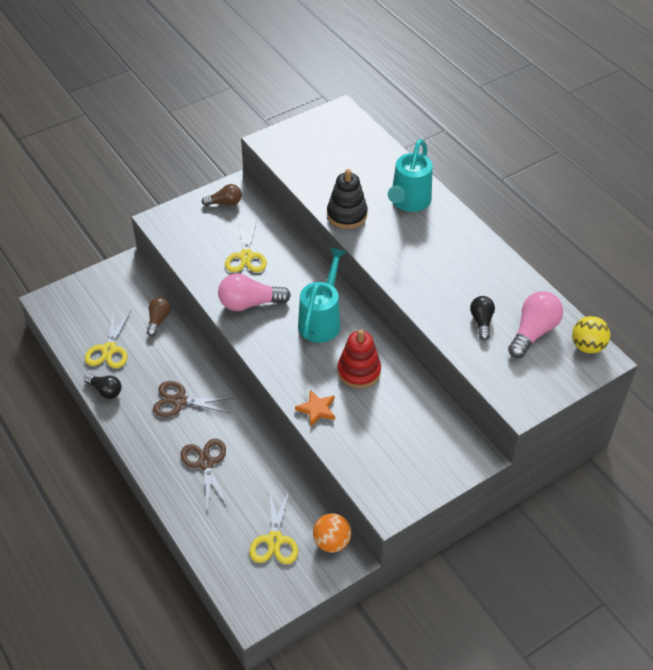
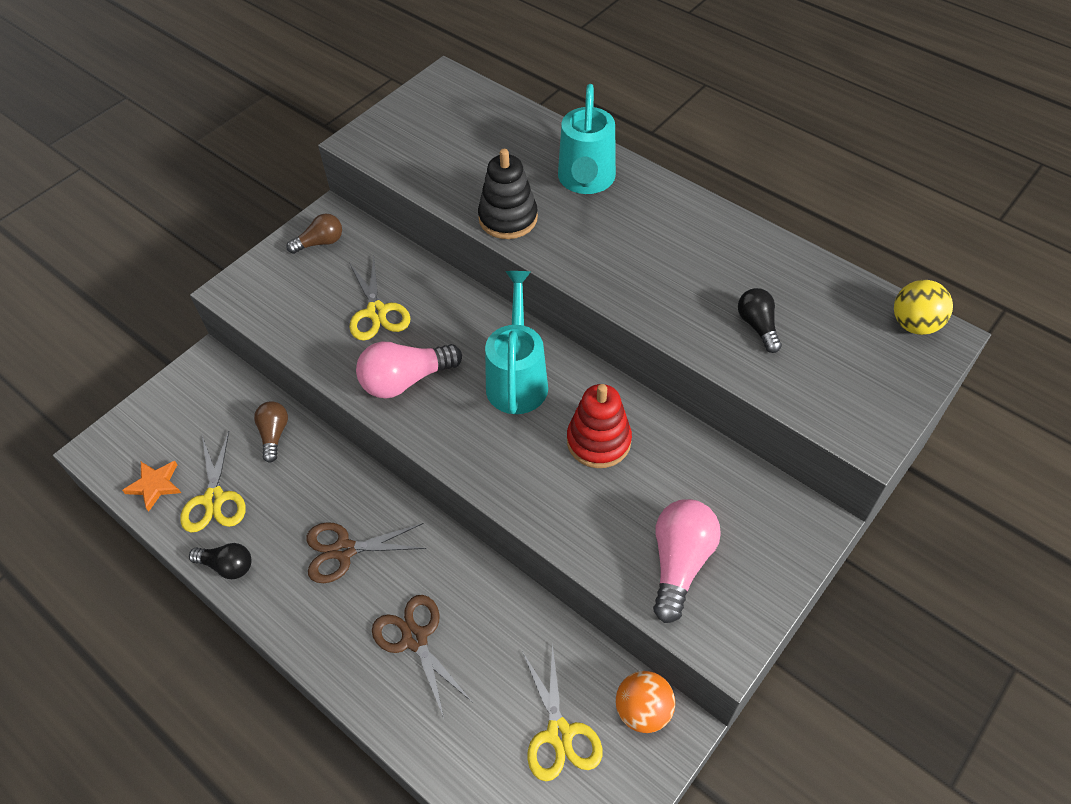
camera: 15 degrees left, 5 degrees up
(317, 409) = (561, 517): orange star -> orange star (155, 485)
(533, 332) = (833, 323): pink light bulb -> pink light bulb (679, 563)

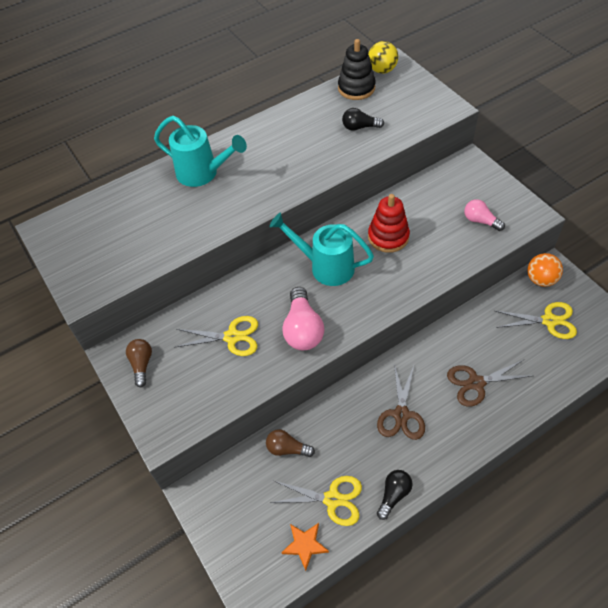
camera: 70 degrees left, 0 degrees up
(508, 218) = (216, 220): black stacking toy -> black stacking toy (356, 88)
(679, 563) = (480, 221): pink light bulb -> pink light bulb, size x0.61

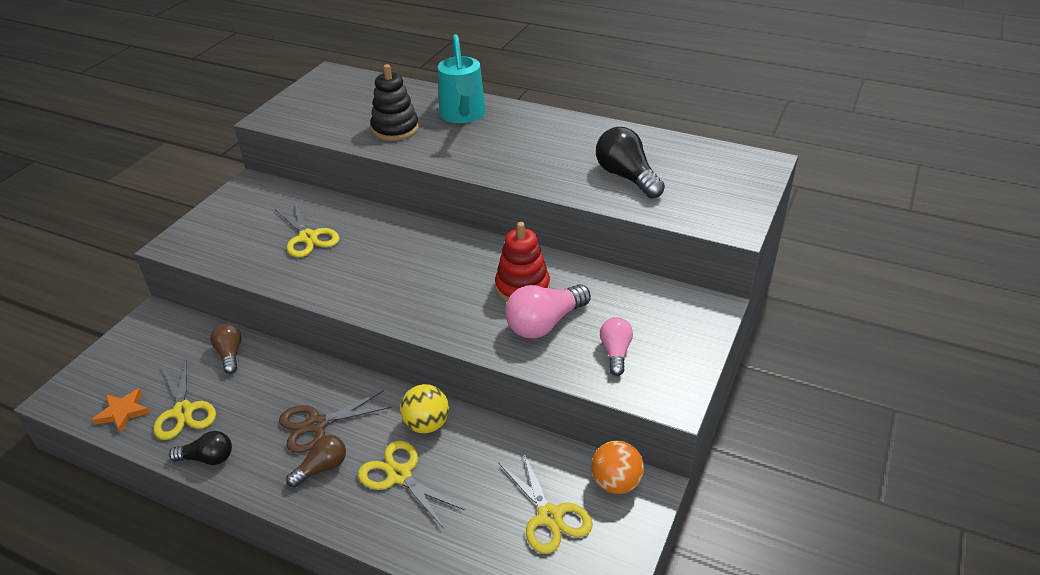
camera: 55 degrees right, 15 degrees down
(142, 364) = (246, 201): brown light bulb -> brown light bulb (322, 468)
(303, 329) = (346, 277): pink light bulb -> pink light bulb (545, 323)
(326, 267) = (442, 260): turquoise watering can -> none
(356, 88) = (688, 153): black stacking toy -> black stacking toy (395, 129)
(360, 127) = (627, 177): black light bulb -> black light bulb, size x1.63
(382, 70) = (741, 158): yellow ball -> yellow ball (427, 424)
(476, 383) = (399, 475): brown scissors -> yellow scissors

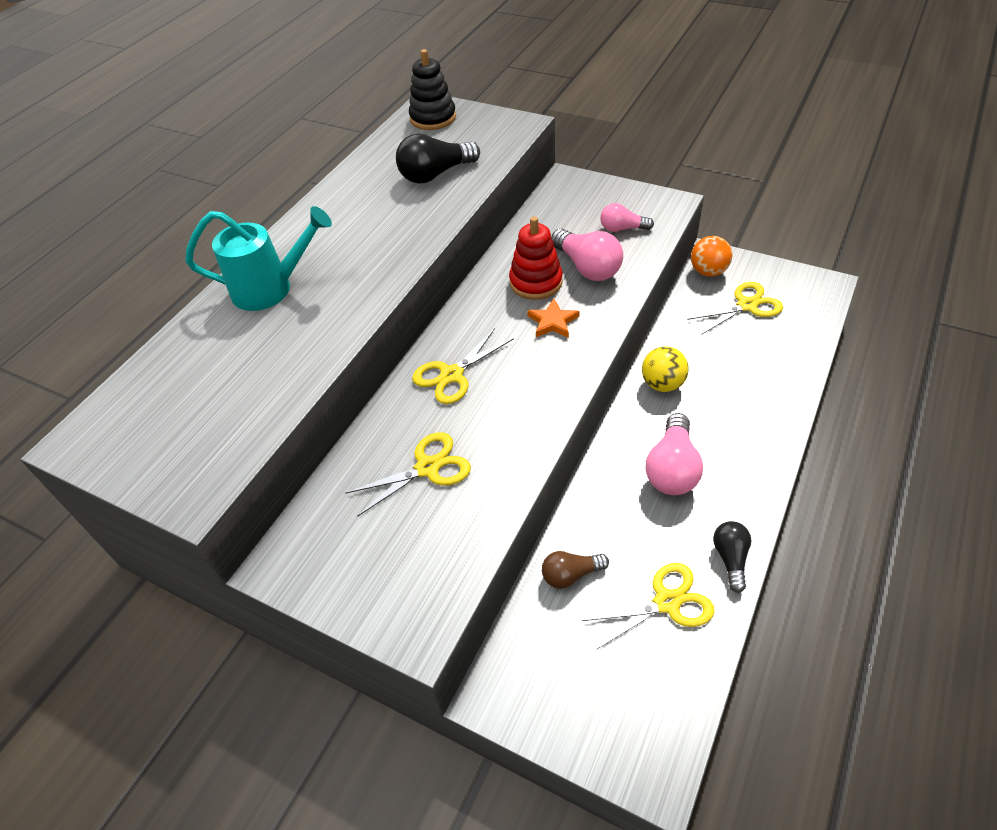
camera: 85 degrees left, 10 degrees up
(123, 412) = (675, 674): orange star -> orange star (553, 322)
(316, 424) = (672, 468): brown scissors -> pink light bulb
(322, 468) = (726, 455): brown light bulb -> none
(395, 129) = (283, 347): black stacking toy -> black stacking toy (433, 118)
(399, 475) = (724, 397): yellow scissors -> yellow scissors (452, 375)

